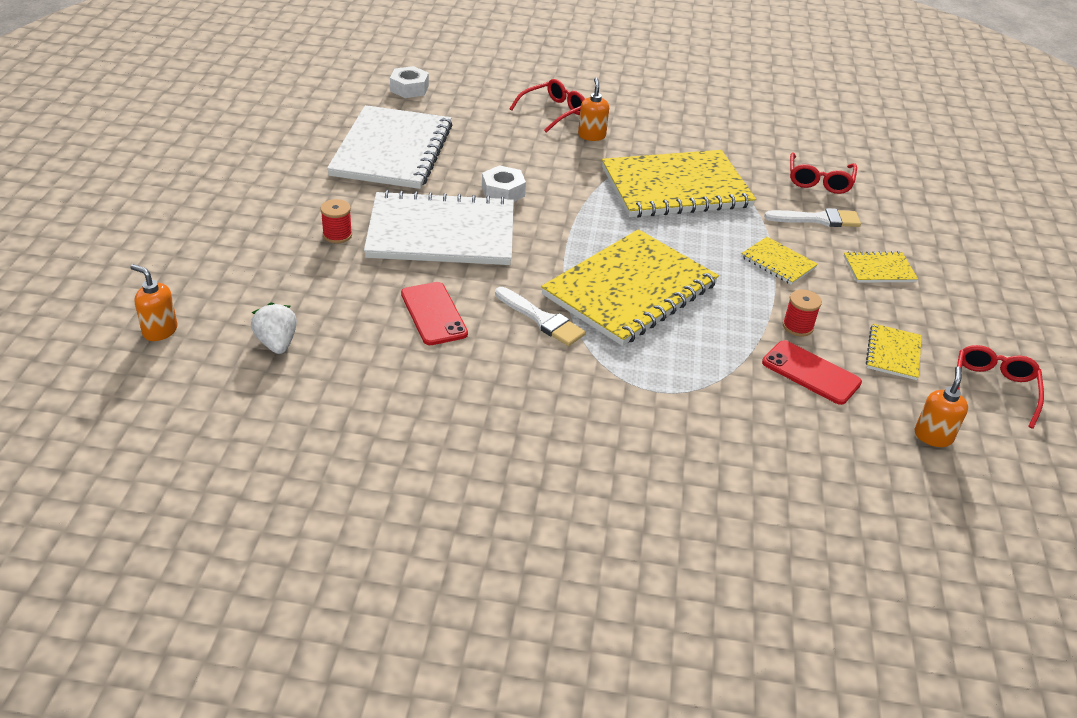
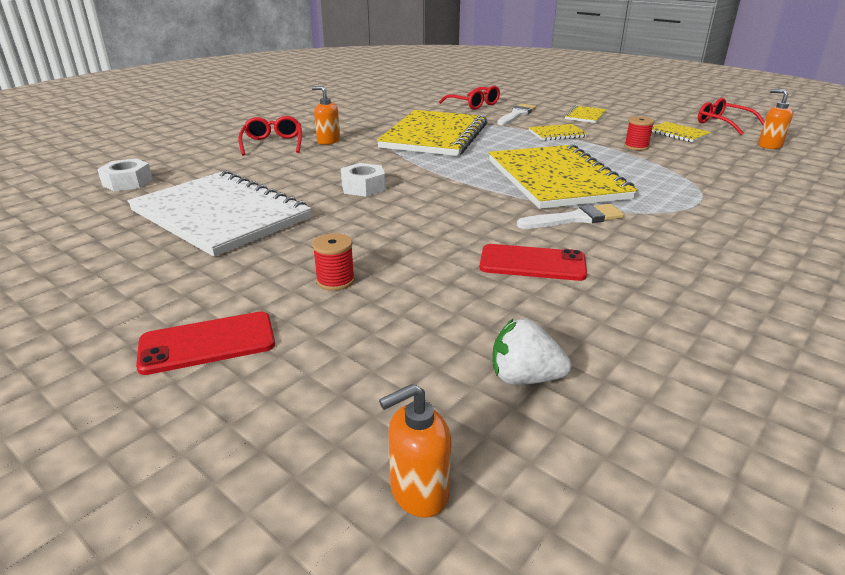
camera: 55 degrees left, 10 degrees down
(441, 233) = (396, 227): white notebook -> none
(811, 373) = (691, 156): red phone -> red phone (207, 343)

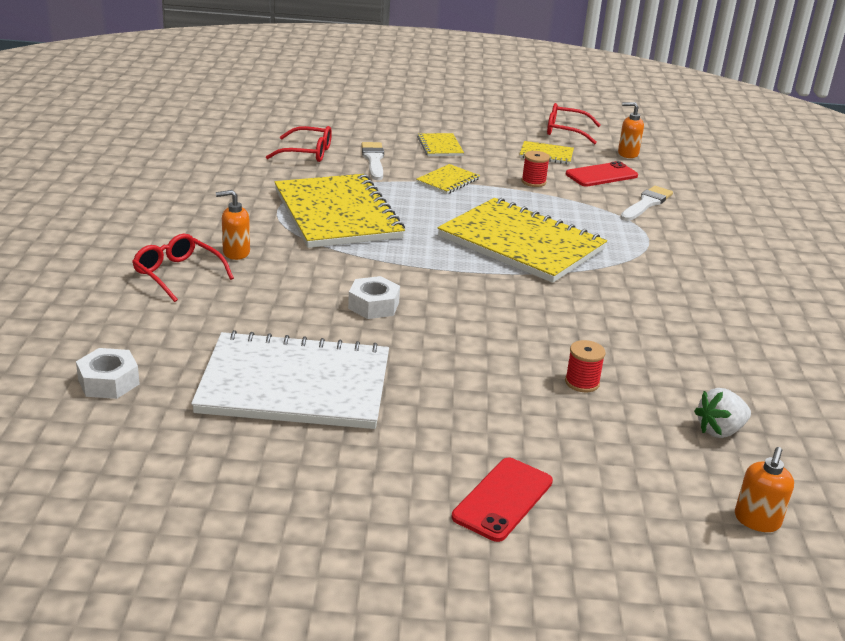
camera: 40 degrees left, 0 degrees up
(335, 281) = (506, 410): red spool -> red spool (582, 382)
(532, 263) = (614, 340): red phone -> red phone (601, 175)
(575, 219) = (588, 284): white brush -> white brush (646, 203)

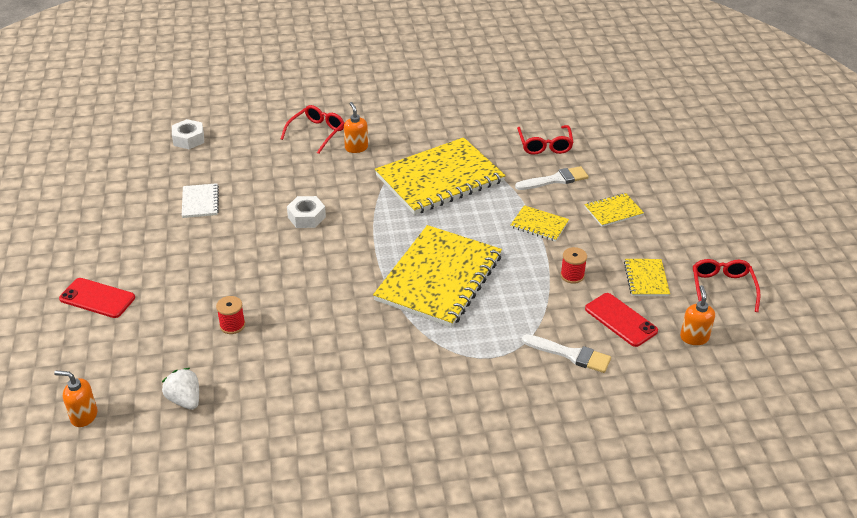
camera: 80 degrees right, 10 degrees up
(295, 385) = (200, 202): white notebook -> white notebook, size x0.44

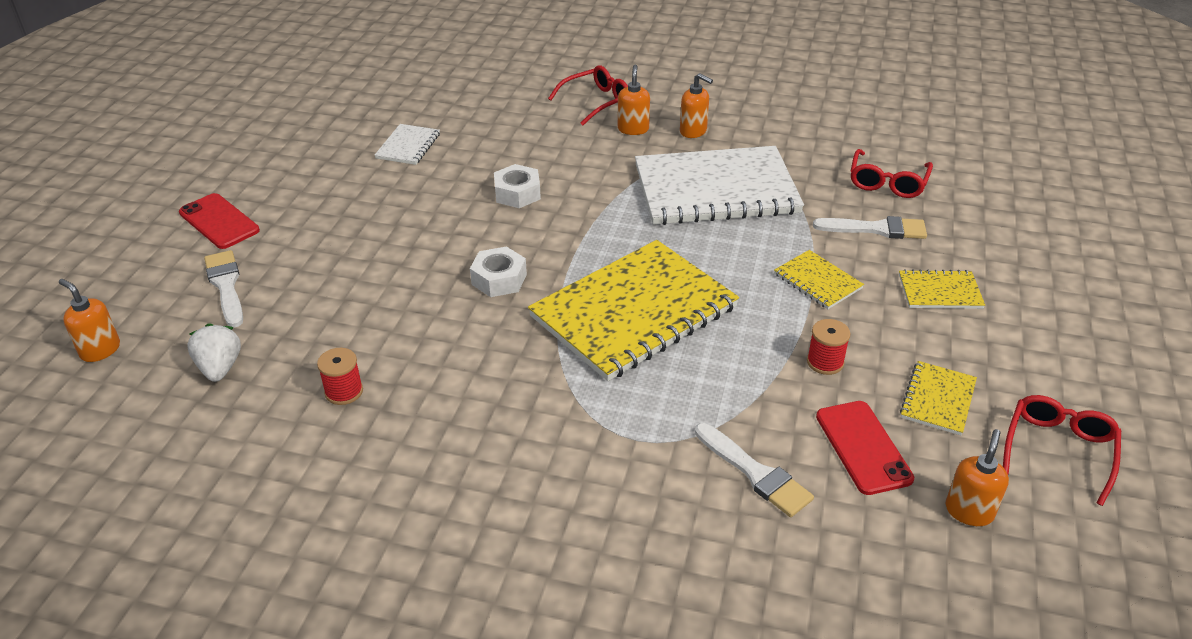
camera: 25 degrees right, 0 degrees up
(142, 343) = (226, 285): none -> white brush
(188, 139) = (446, 77): white nut -> white nut (499, 279)
(232, 325) = (339, 295): red spool -> red spool (344, 391)
(399, 139) = (693, 131): none -> orange soap dispenser
(440, 179) = (716, 189): yellow notebook -> white notebook

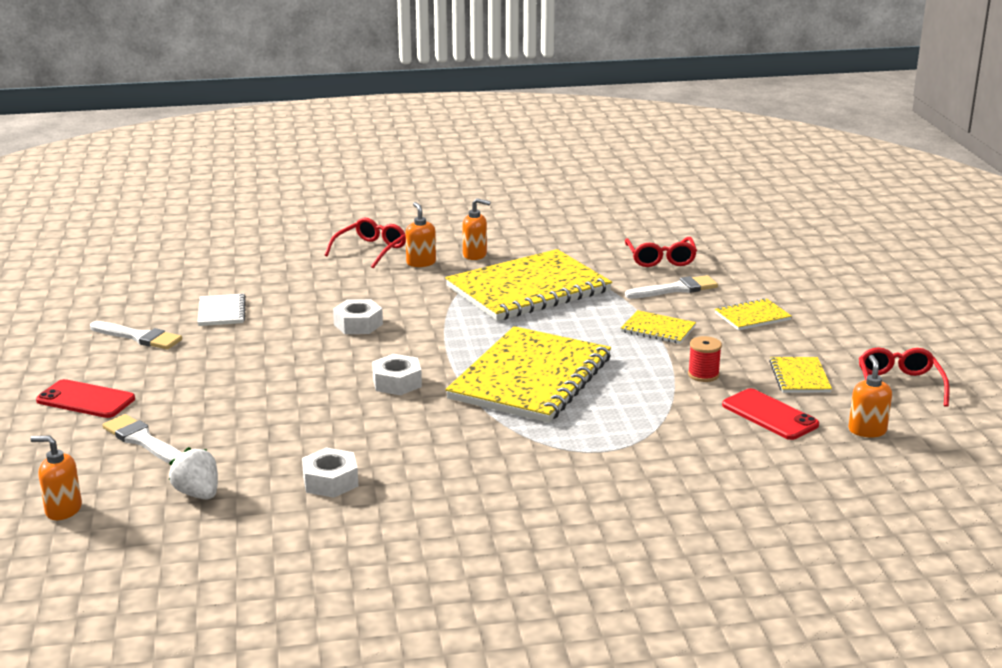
camera: 25 degrees left, 15 degrees down
(344, 391) = (330, 481): red spool -> white nut
(716, 189) = (528, 289): white notebook -> yellow notebook
(755, 473) = (706, 447): white brush -> white brush (139, 337)

